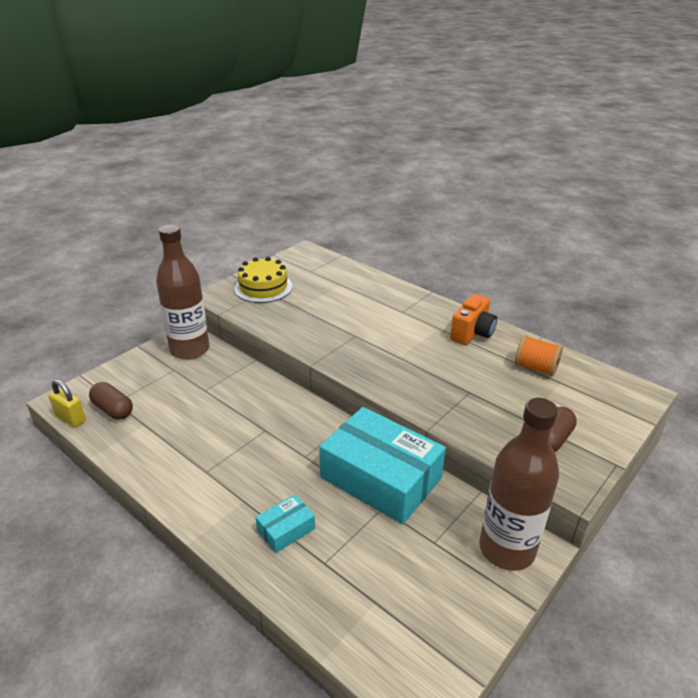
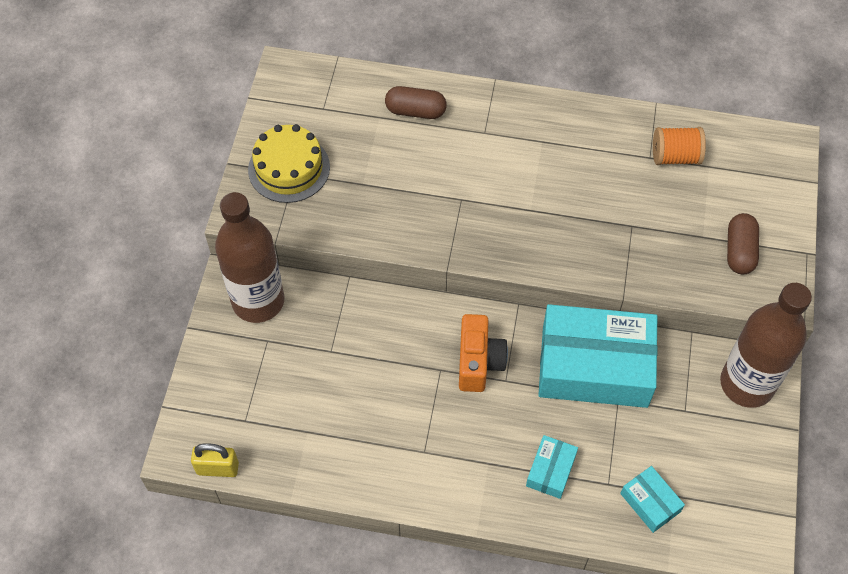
camera: 30 degrees left, 25 degrees up
(113, 410) = (253, 432): brown capsule -> brown capsule (415, 111)
(349, 596) = (650, 502): none -> turquoise box
(472, 333) = (583, 132): orange camera -> orange camera (479, 362)

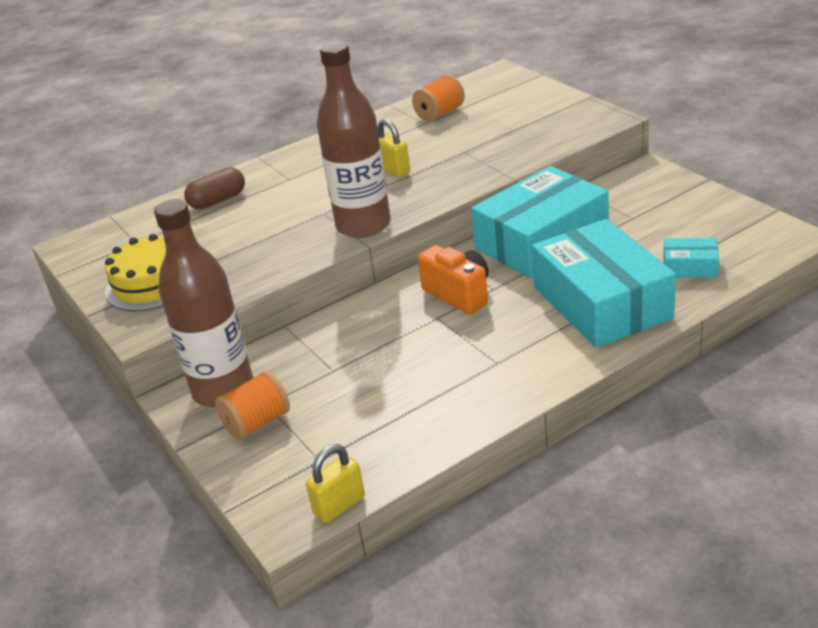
camera: 40 degrees left, 25 degrees down
(246, 352) = (257, 423): none -> orange spool
(551, 470) = (602, 302): turquoise box -> turquoise box, size x2.28
(559, 197) = (393, 170): none -> yellow padlock
(739, 251) = (549, 120): brown capsule -> none
(747, 384) = (646, 183): brown bottle -> brown bottle (363, 225)

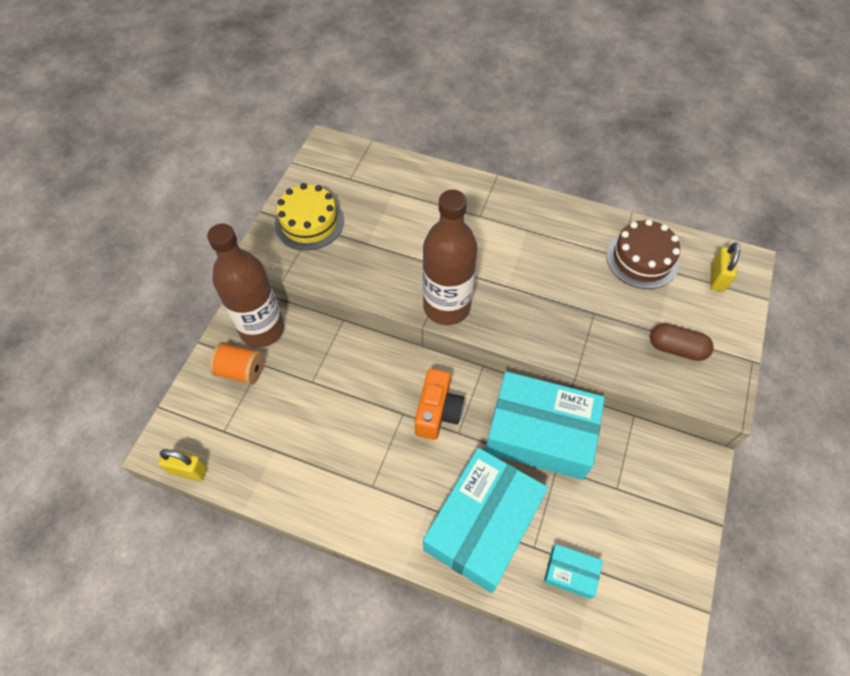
camera: 50 degrees right, 25 degrees up
(218, 200) = (425, 191): brown capsule -> brown capsule (676, 348)
(393, 170) = (534, 279): yellow padlock -> yellow padlock (717, 278)
(440, 114) = (642, 259): orange spool -> brown cake
(690, 267) = (570, 573): turquoise box -> turquoise box turned 45 degrees counterclockwise

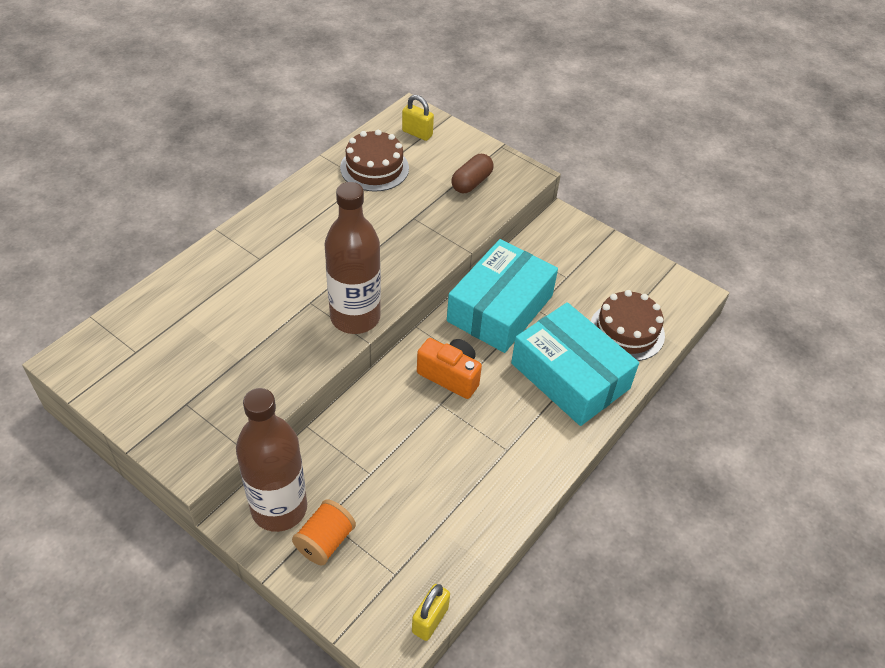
camera: 75 degrees left, 10 degrees down
(309, 222) = (176, 406): yellow cake -> none
(570, 573) = (627, 331): turquoise box -> brown cake

